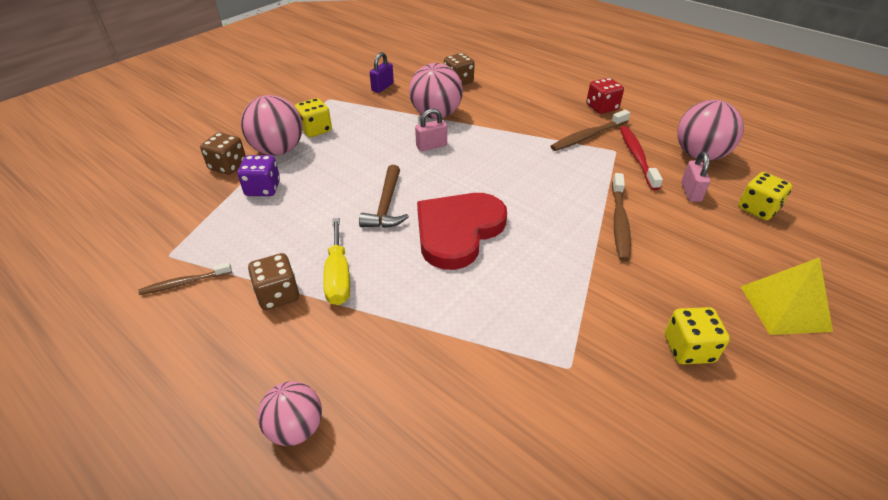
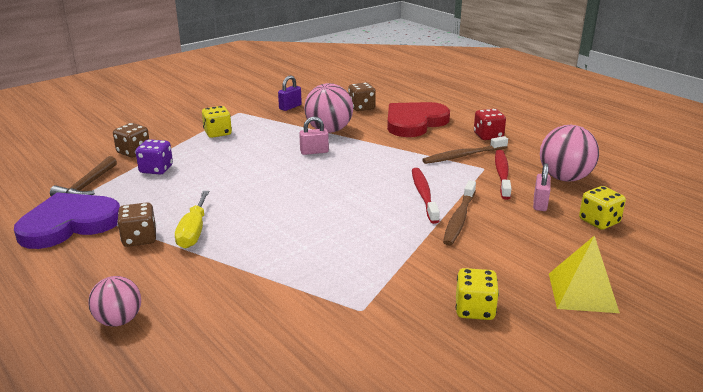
camera: 10 degrees right, 15 degrees down
(185, 283) = (69, 224): brown toothbrush -> purple heart
(278, 150) = (180, 145): pink ball -> none
(386, 206) = (255, 189): brown hammer -> brown hammer (87, 186)
(458, 231) = (309, 212): red heart -> red heart (414, 122)
(570, 193) = (424, 195): none -> red toothbrush

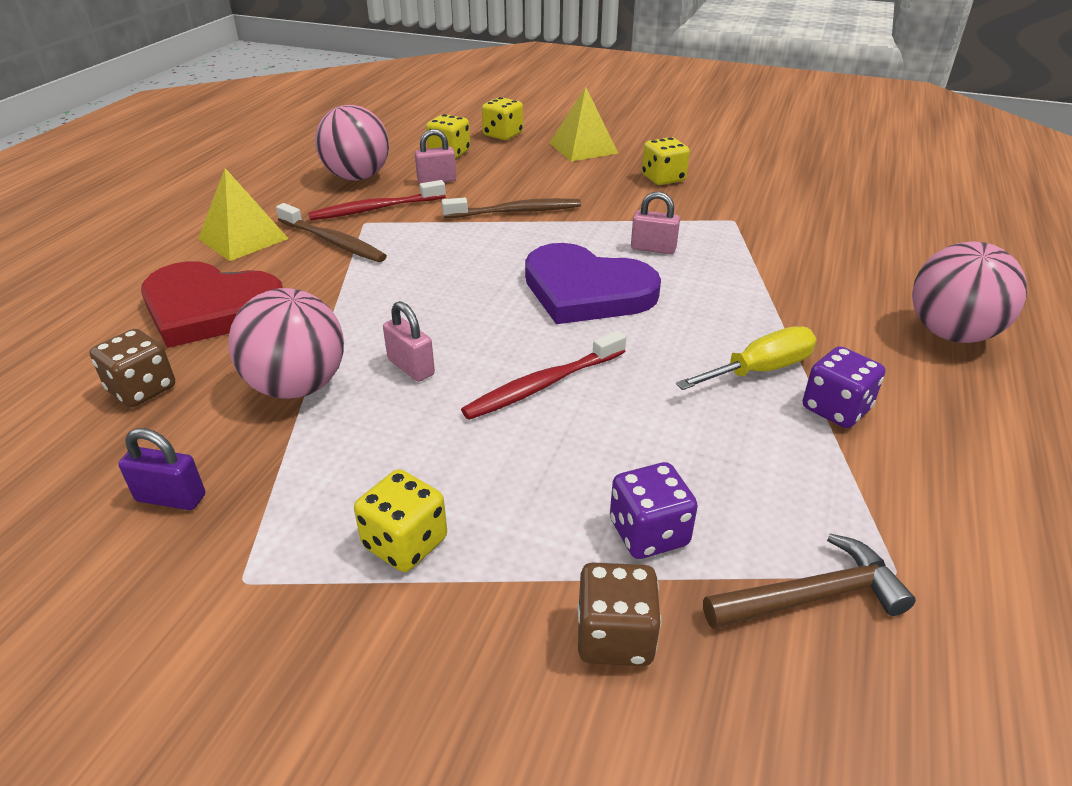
camera: 120 degrees left, 10 degrees up
(69, 224) = (916, 514): purple heart -> purple heart (586, 291)
(119, 320) = (951, 334): pink ball -> pink ball, size x1.58
(139, 238) = (836, 409): brown dice -> purple dice
(353, 252) = (653, 248): none -> pink padlock
(424, 195) = (479, 242): red toothbrush -> red toothbrush (543, 385)
(488, 136) = (243, 238): red dice -> yellow pyramid
(640, 258) = (503, 135): none -> yellow dice

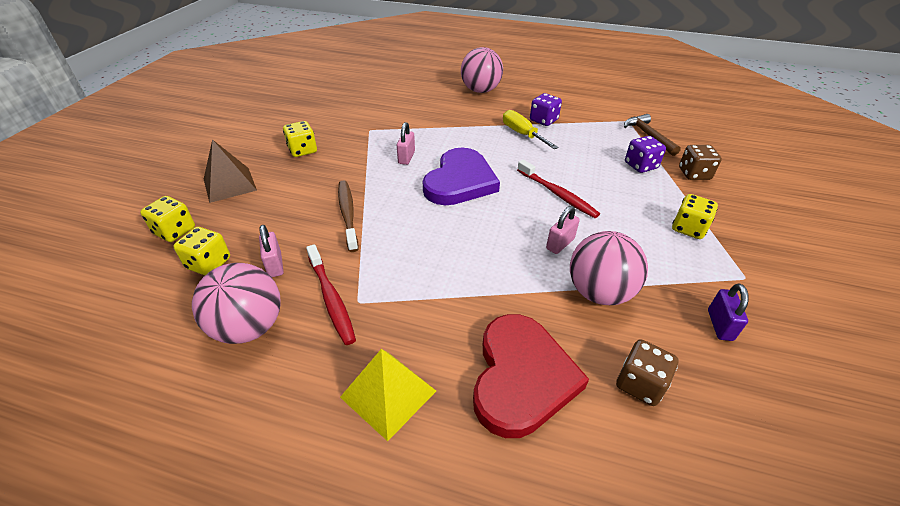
camera: 95 degrees left, 5 degrees up
(333, 241) = (396, 316): brown toothbrush -> none
(583, 148) = (229, 184): yellow pyramid -> brown pyramid

